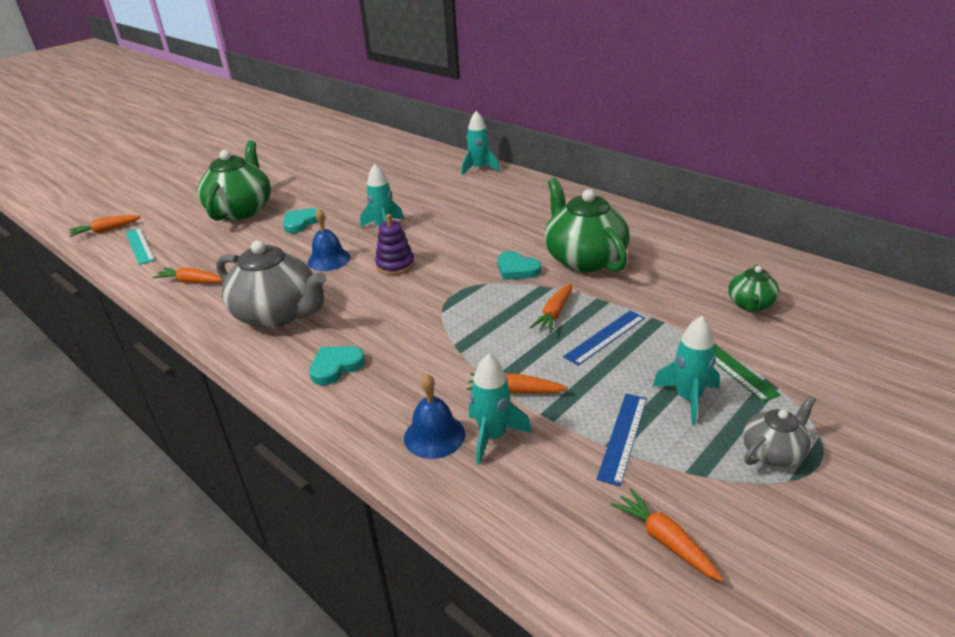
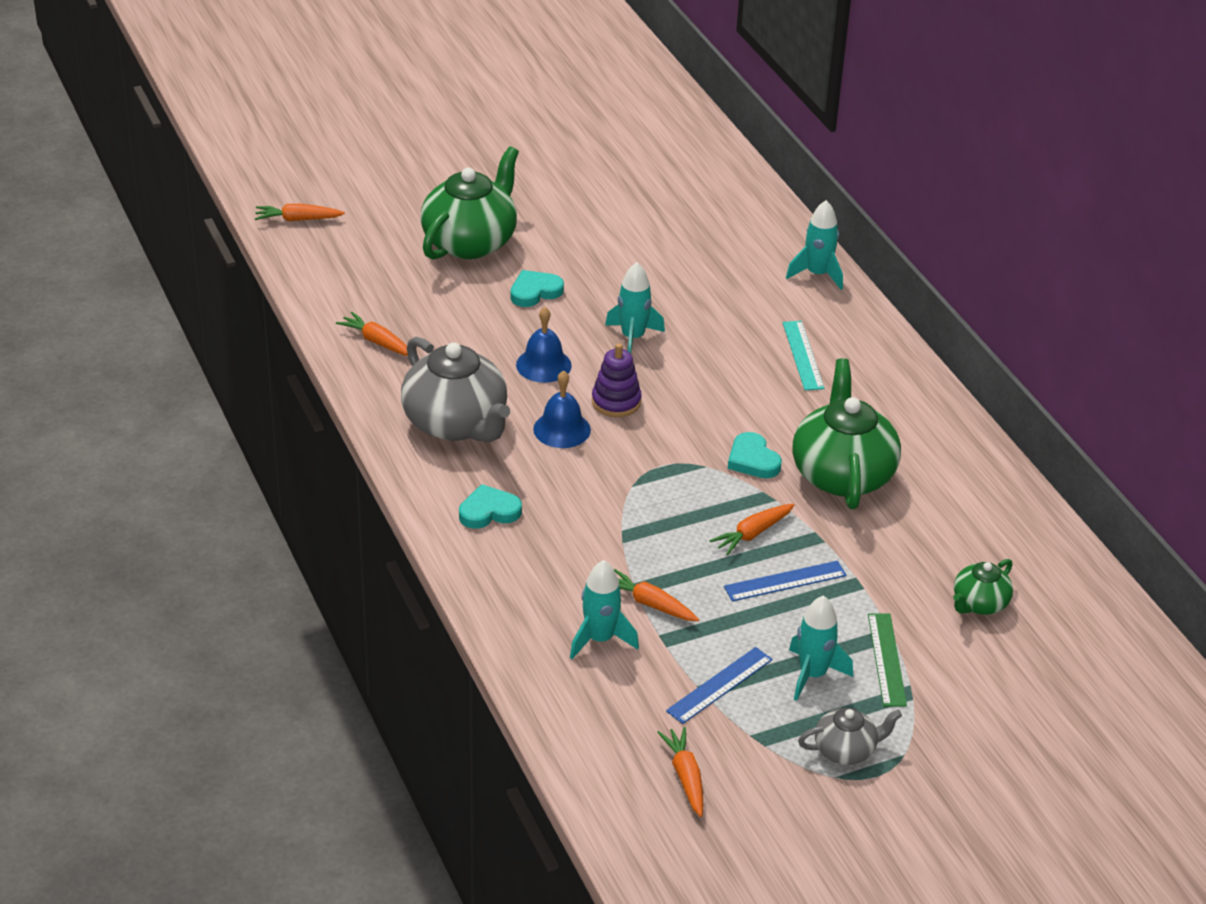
camera: 20 degrees right, 5 degrees up
(139, 246) = (332, 261): turquoise ruler -> turquoise ruler (802, 355)
(434, 435) = (547, 618): blue bell -> blue bell (562, 429)

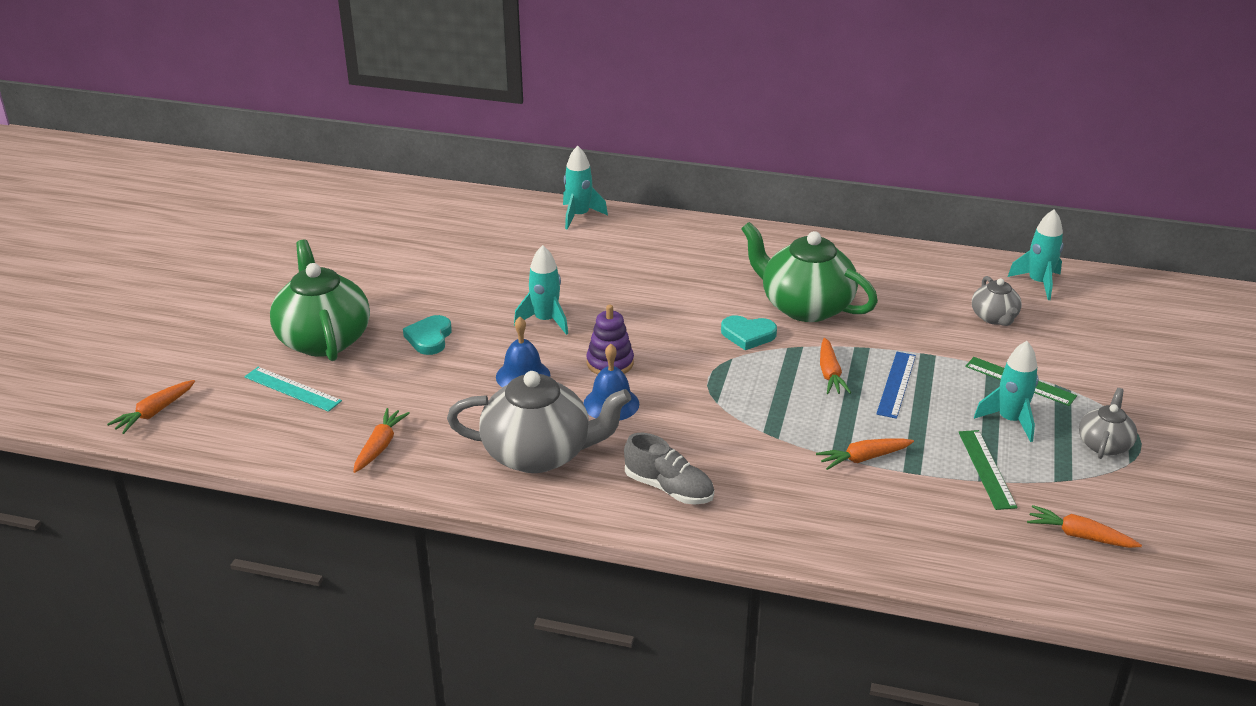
camera: 50 degrees left, 5 degrees down
(377, 342) = (380, 446): orange carrot -> orange carrot turned 120 degrees clockwise
(489, 511) = (669, 488): turquoise heart -> grey shoe
(600, 639) = (882, 503): turquoise rocket -> turquoise rocket (1038, 283)
(719, 685) = (986, 469): blue ruler -> green ruler
(802, 355) = (658, 262): turquoise ruler -> turquoise ruler (292, 389)
(979, 604) = (994, 318): green teapot -> grey teapot

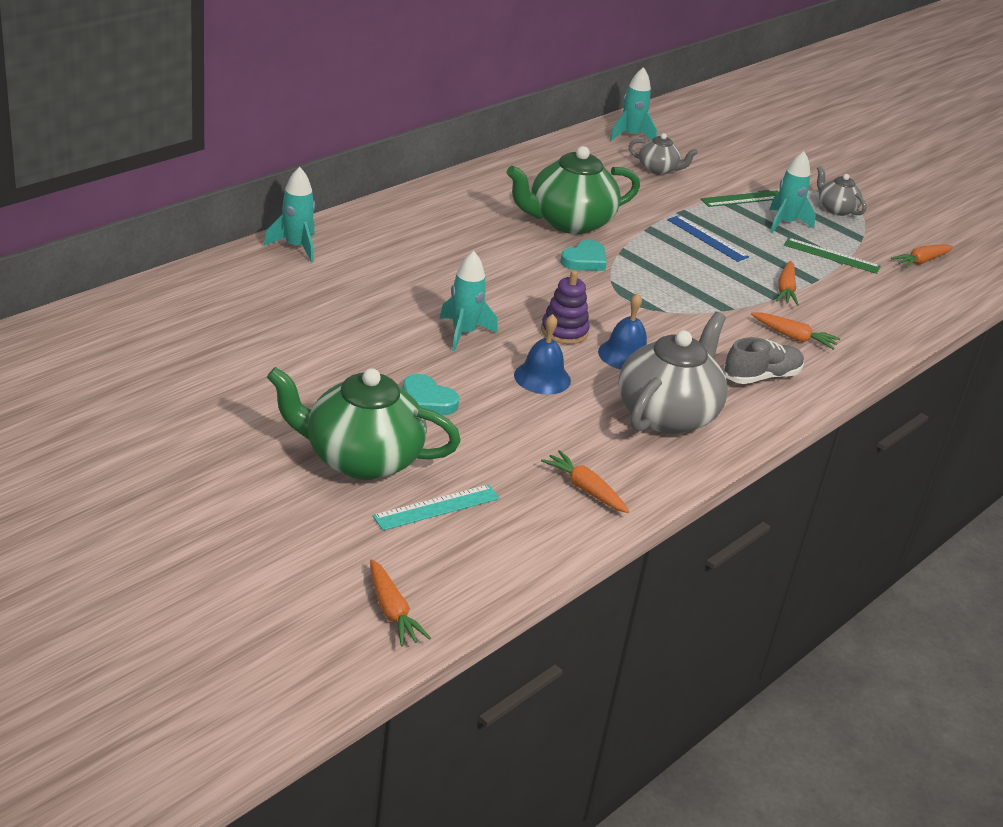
camera: 65 degrees left, 0 degrees up
(830, 374) = (670, 254): orange carrot -> orange carrot (793, 337)

